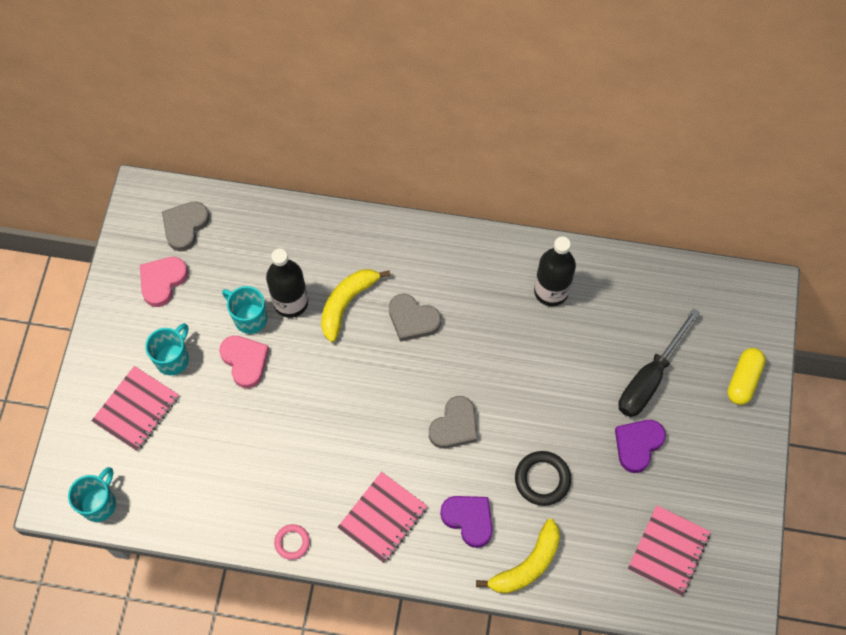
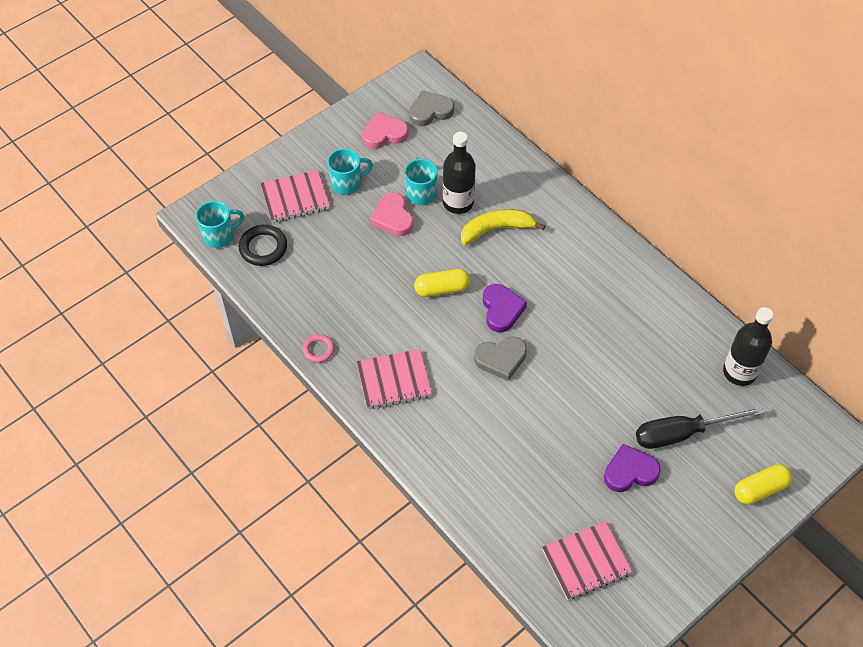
camera: 40 degrees right, 10 degrees down
(245, 361) = (393, 217): pink heart -> pink heart turned 150 degrees clockwise
(349, 398) = (442, 289): none -> yellow capsule
(412, 319) = (534, 271): grey heart -> none
(469, 519) = (454, 426): purple heart -> purple heart (501, 310)
(527, 565) = (469, 488): yellow banana -> none
(542, 479) = (533, 440): black ring -> black ring (263, 248)
(551, 291) = (657, 322): black bottle -> black bottle (739, 372)

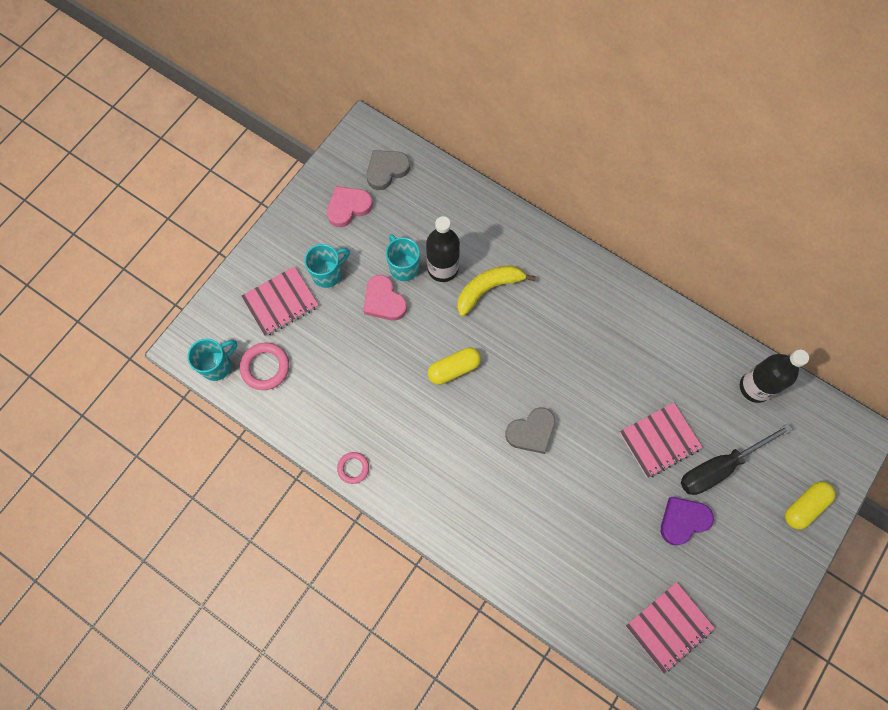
camera: 15 degrees left, 15 degrees up
(263, 248) = (265, 367): black ring -> pink ring
(394, 380) = (436, 482): pink notebook -> pink notebook (659, 440)
(501, 310) = (517, 377): purple heart -> none

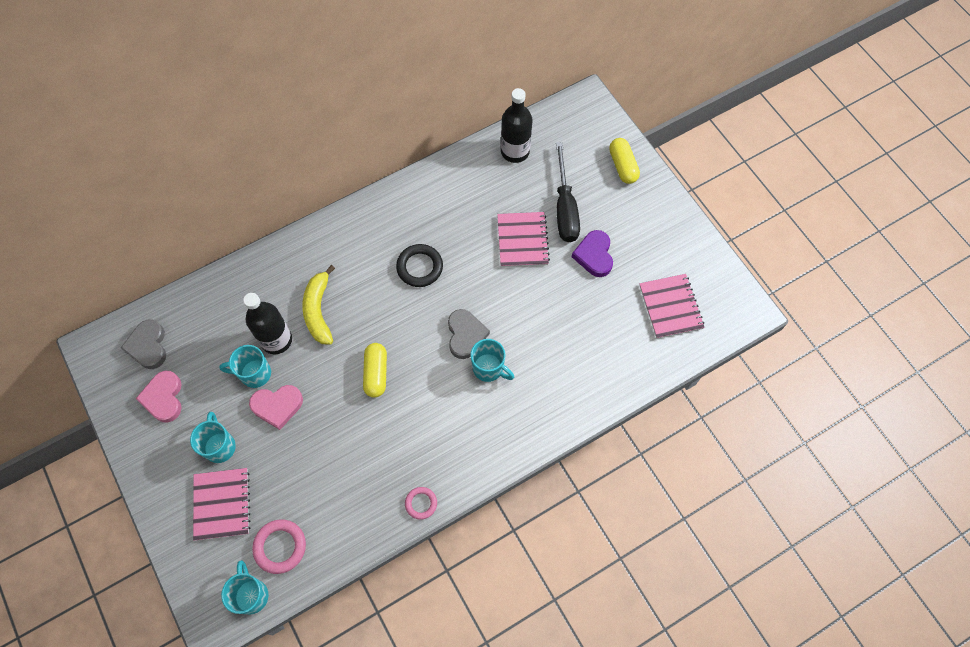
camera: 65 degrees left, 5 degrees down
(509, 469) = (489, 368): none -> turquoise mug
(578, 356) = (419, 267): none -> black ring

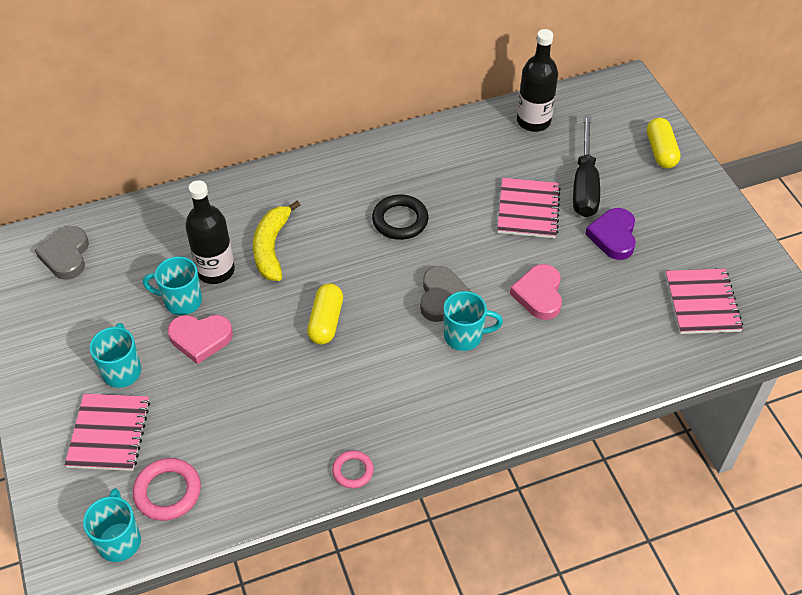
camera: 10 degrees right, 15 degrees down
(164, 398) = (70, 311): pink heart -> pink heart (539, 294)
(489, 368) = (464, 336): turquoise mug -> turquoise mug turned 45 degrees counterclockwise

